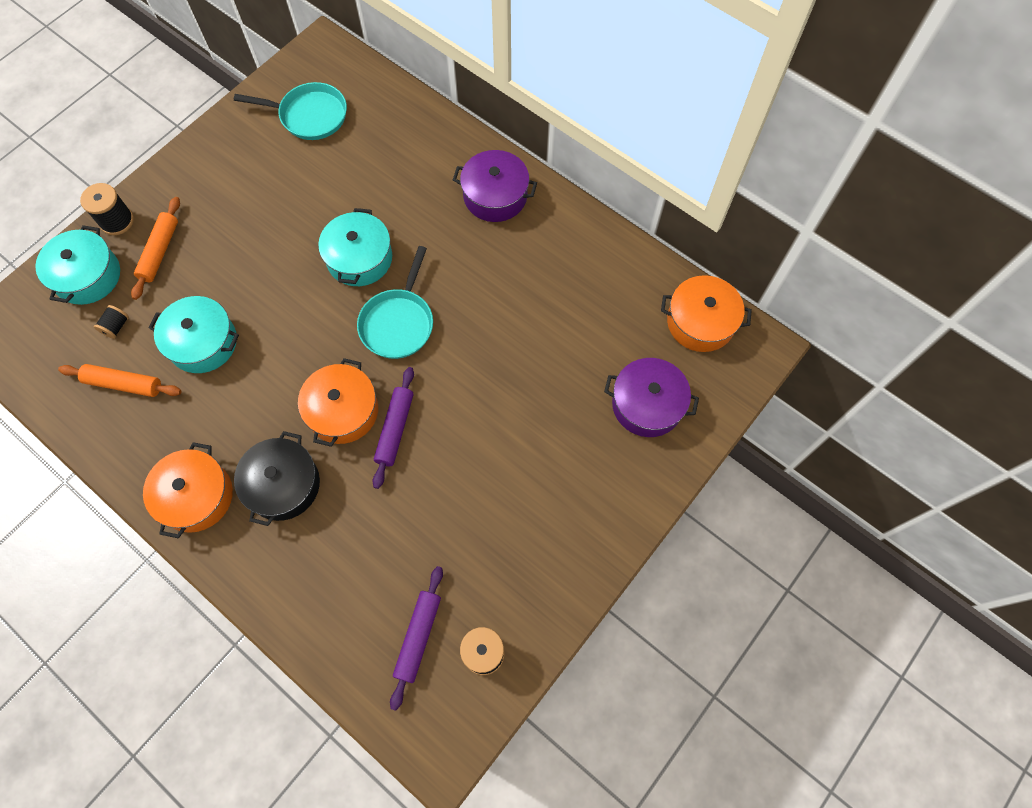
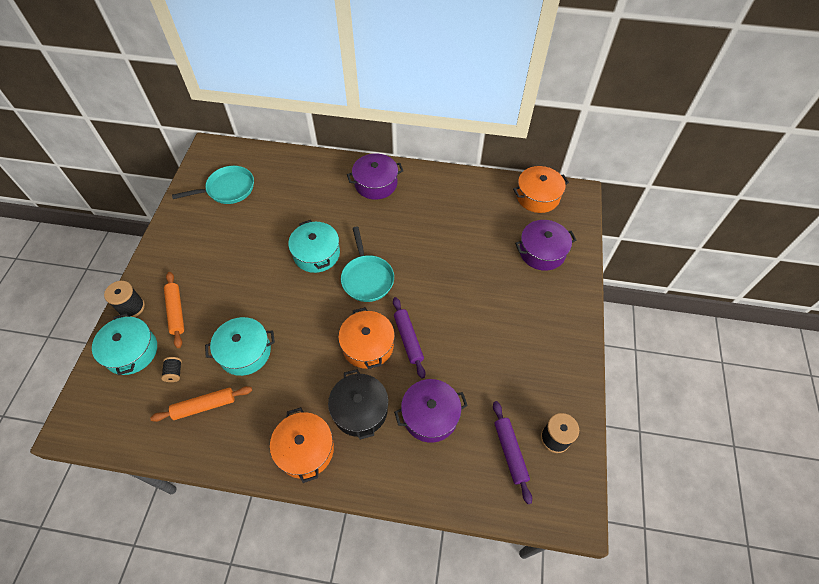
camera: 30 degrees left, 10 degrees down
(357, 538) = (430, 415): none -> purple pot

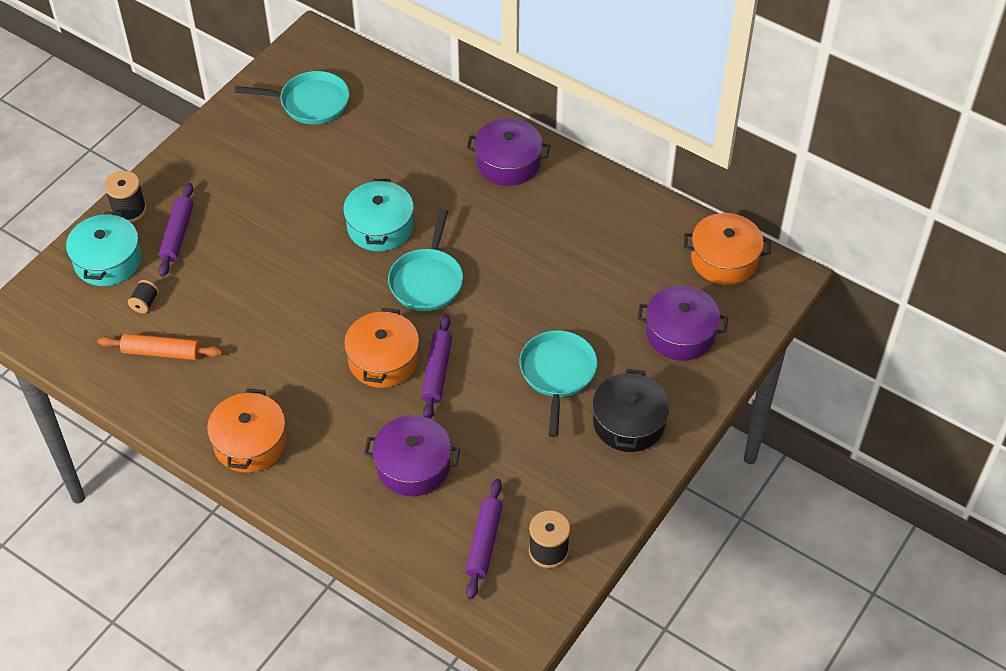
camera: 25 degrees right, 5 degrees down
(176, 311) = (177, 234): orange rolling pin -> purple rolling pin
(245, 352) = (234, 311): turquoise pot -> none
(360, 410) = (334, 426): black pot -> black pot (628, 422)
(485, 308) = (557, 374): none -> turquoise pan

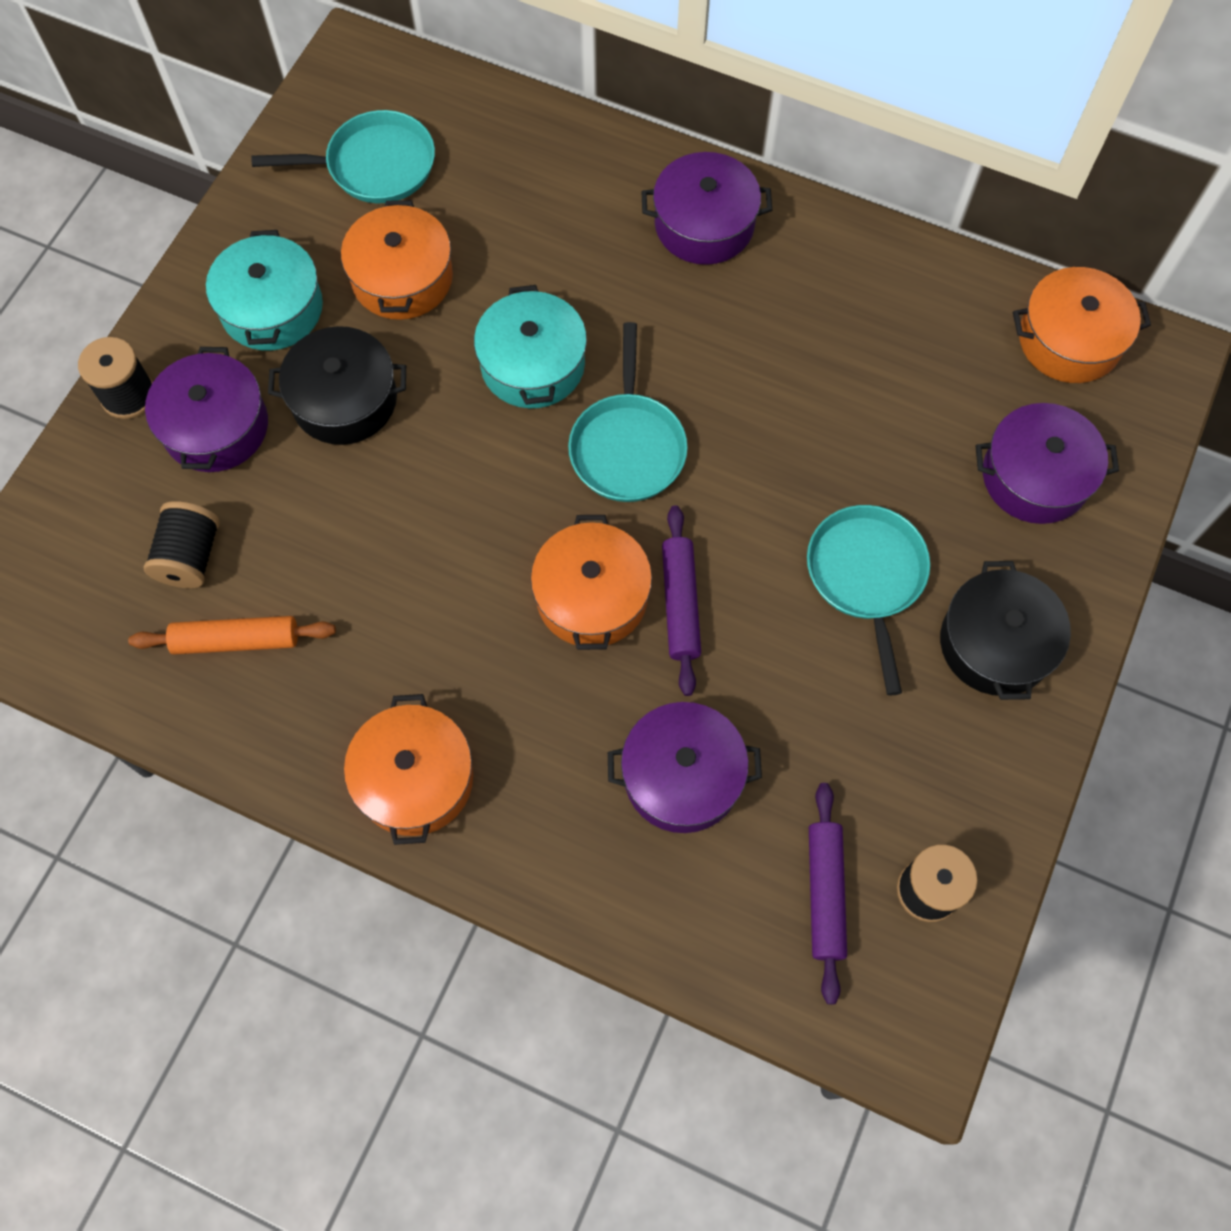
camera: 10 degrees left, 15 degrees up
(108, 261) = (113, 490): turquoise pot -> turquoise pot (272, 308)
(145, 303) = (190, 556): black spool -> black spool, size x1.64
(177, 234) = (215, 426): purple rolling pin -> purple pot
(259, 230) = (344, 400): none -> black pot
(311, 168) = (402, 278): none -> orange pot

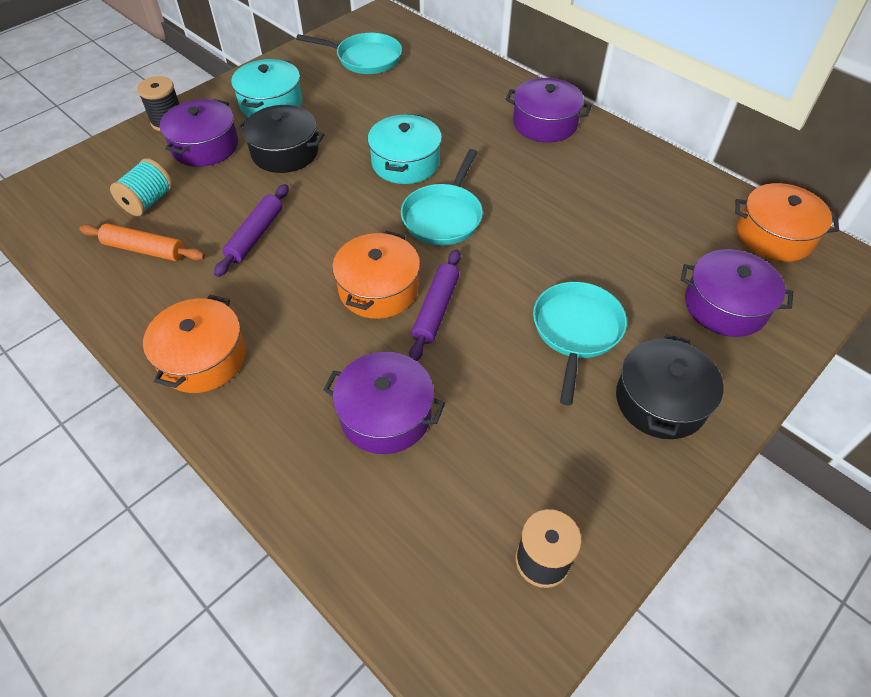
camera: 20 degrees right, 15 degrees down
(190, 556) = (148, 201): black spool -> turquoise spool
(402, 278) = (351, 107): orange pot -> none
(825, 893) = (457, 533): purple rolling pin -> purple rolling pin (255, 235)

